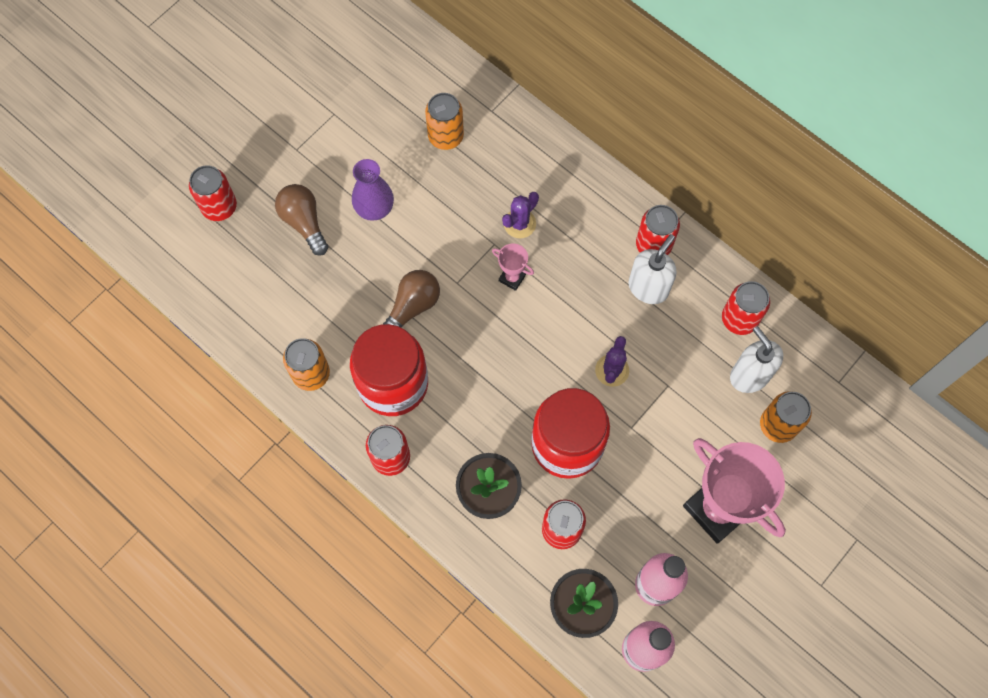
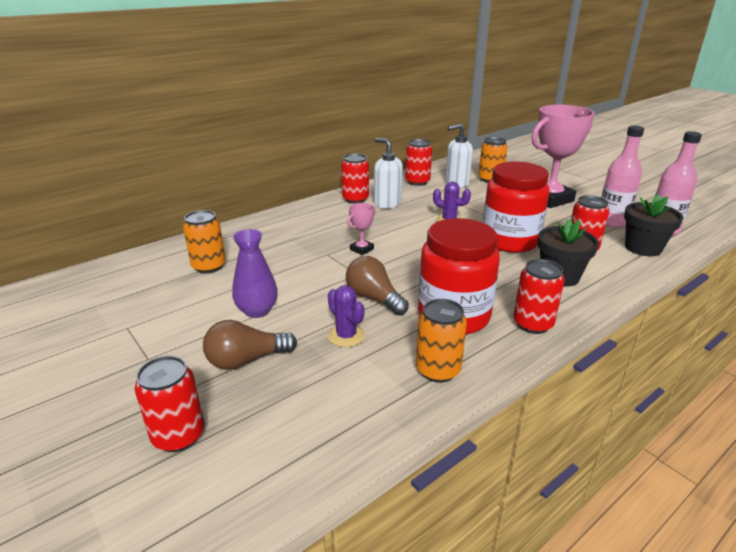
camera: 80 degrees left, 40 degrees down
(519, 223) = (314, 242): purple cactus -> purple cactus (346, 336)

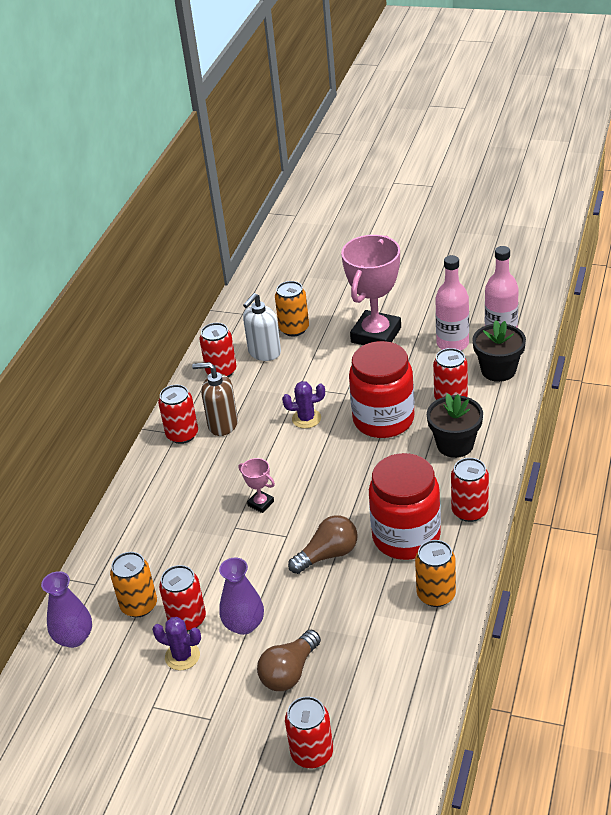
camera: 30 degrees left, 10 degrees up
(148, 264) = (74, 637): none -> purple vase
(225, 288) = (187, 619): none -> red can
(346, 336) = (342, 605): purple cactus -> purple cactus (182, 656)
(361, 249) = (260, 503): pink trophy -> pink trophy turned 60 degrees counterclockwise
(374, 298) = (328, 555): brown light bulb -> brown light bulb turned 135 degrees clockwise
(387, 203) = (222, 424): white soap dispenser -> brown soap dispenser

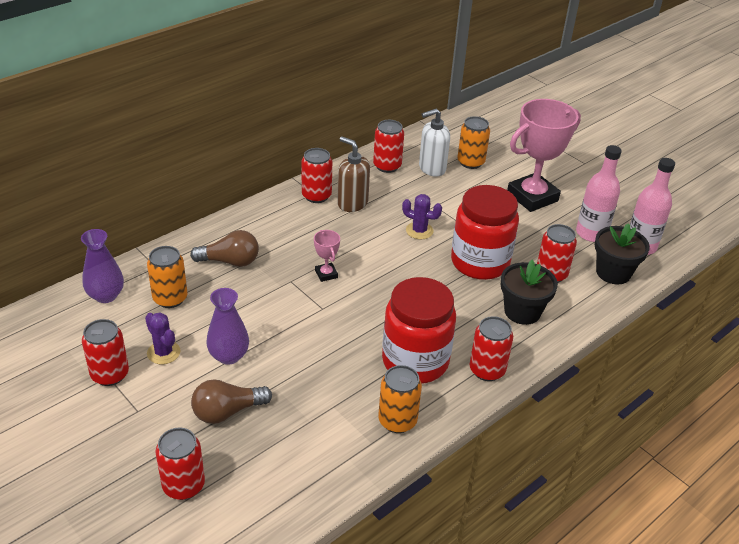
camera: 25 degrees right, 0 degrees up
(187, 619) = (193, 328): red can -> red can (110, 374)
(328, 555) = (340, 340): brown light bulb -> brown light bulb (230, 261)

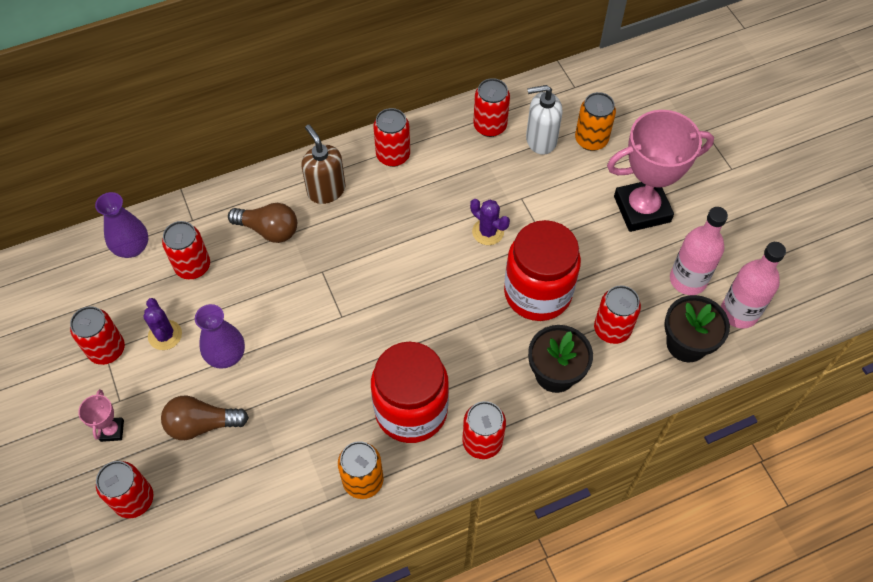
camera: 20 degrees right, 20 degrees up
(170, 298) = (193, 266): orange can -> red can
(326, 274) = (362, 271): pink trophy -> pink trophy (112, 430)
(352, 203) = (428, 175): brown soap dispenser -> brown soap dispenser (326, 190)

